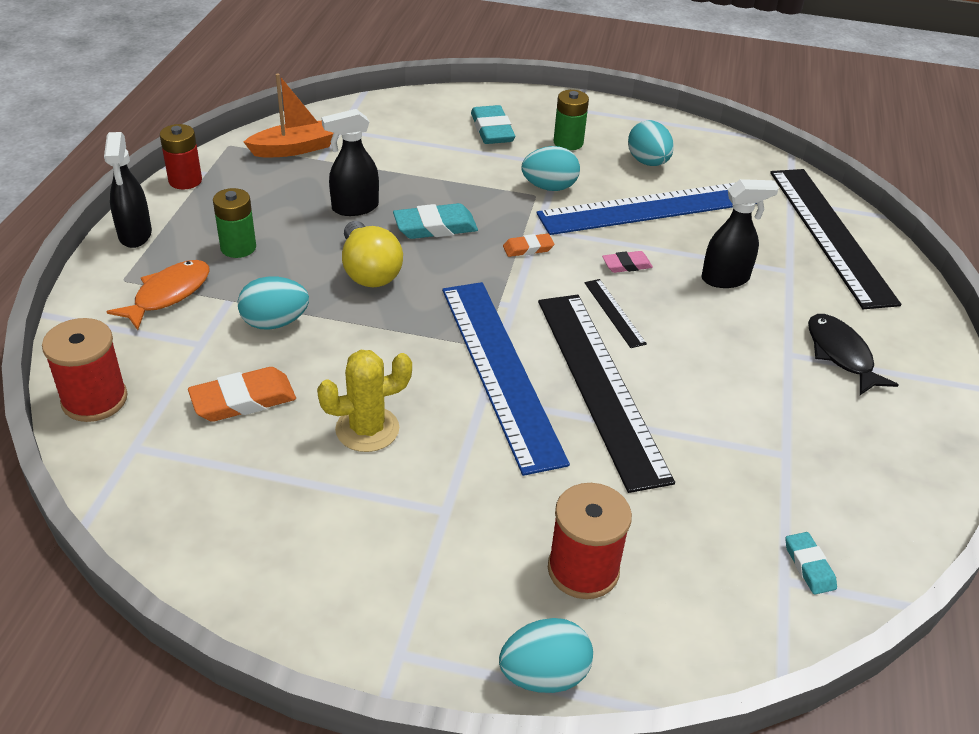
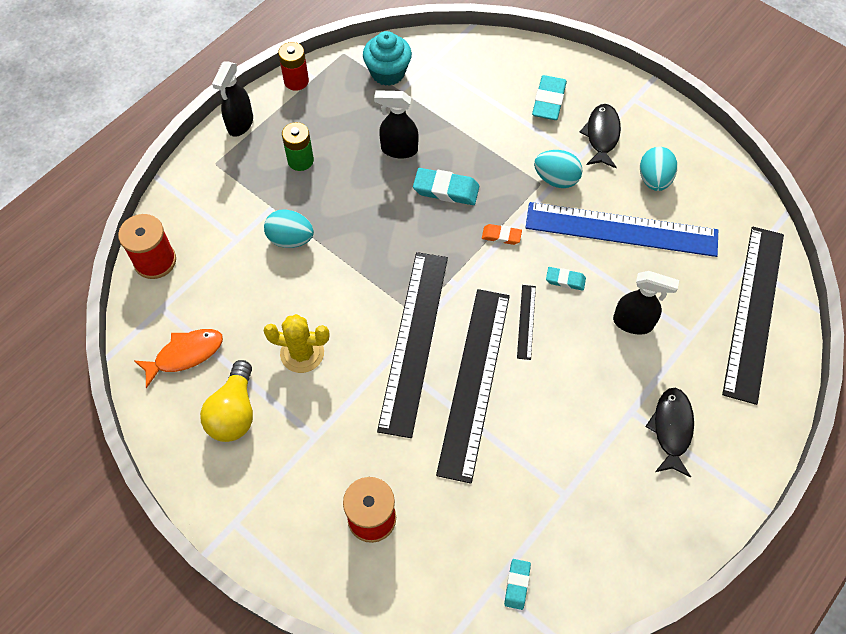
camera: 30 degrees right, 20 degrees up
(168, 294) = (236, 188): orange fish -> orange fish (185, 355)
(243, 400) = (240, 297): orange eraser -> none
(295, 148) = (388, 73): orange boat -> turquoise cupcake
(369, 271) = (376, 216): yellow light bulb -> yellow light bulb (234, 412)
(500, 371) = (414, 341): blue ruler -> black ruler
(544, 675) = (305, 577): turquoise egg -> none
(568, 142) = (602, 135): green battery -> black fish
(626, 265) = (565, 280): pink eraser -> turquoise eraser

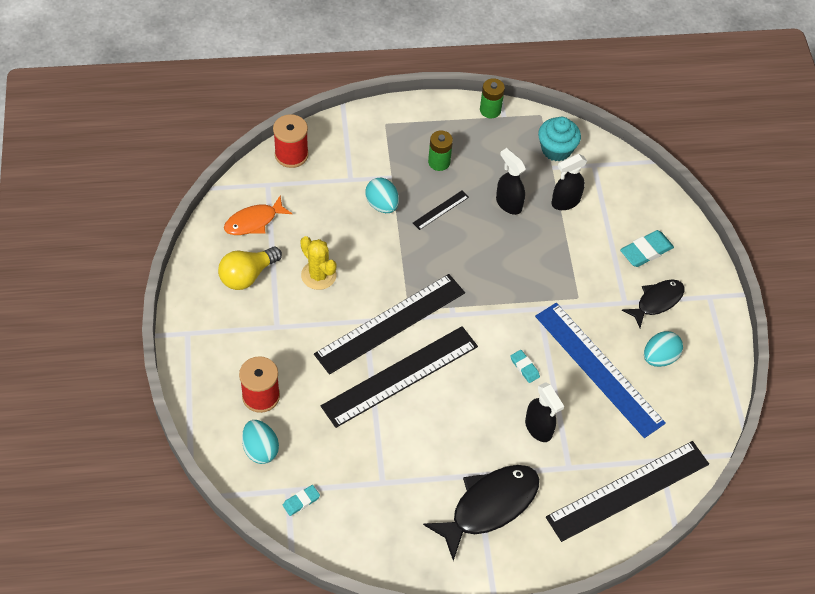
camera: 40 degrees right, 5 degrees down
(185, 355) = (254, 221): orange fish -> orange fish turned 135 degrees clockwise
(240, 124) = (426, 111): black spray bottle -> black spray bottle (565, 202)
(296, 81) = (490, 110): red battery -> green battery
(446, 189) = (511, 252): turquoise eraser -> none
(501, 236) = (514, 308): orange eraser -> none
(526, 321) = (471, 370): black ruler -> black ruler (440, 210)
(556, 179) = (591, 303): turquoise egg -> turquoise egg (260, 449)
(671, 429) = (489, 506): black fish -> black fish, size x1.63

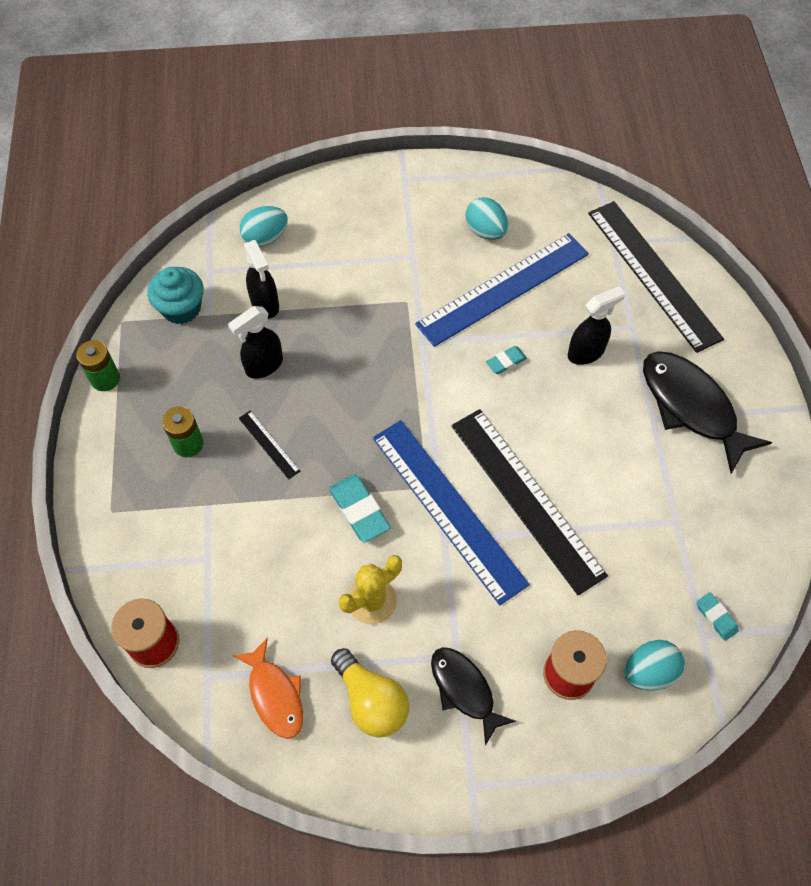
camera: 85 degrees left, 5 degrees up
(382, 205) = (255, 517): turquoise egg -> turquoise egg (265, 238)
(390, 323) = (448, 509): black ruler -> blue ruler
(646, 251) = (341, 230): turquoise eraser -> turquoise eraser (359, 510)
(657, 301) = (411, 226): black fish -> black fish (464, 690)

